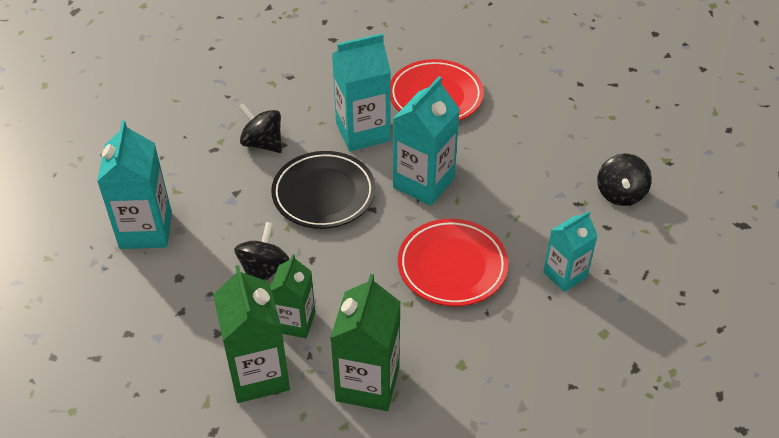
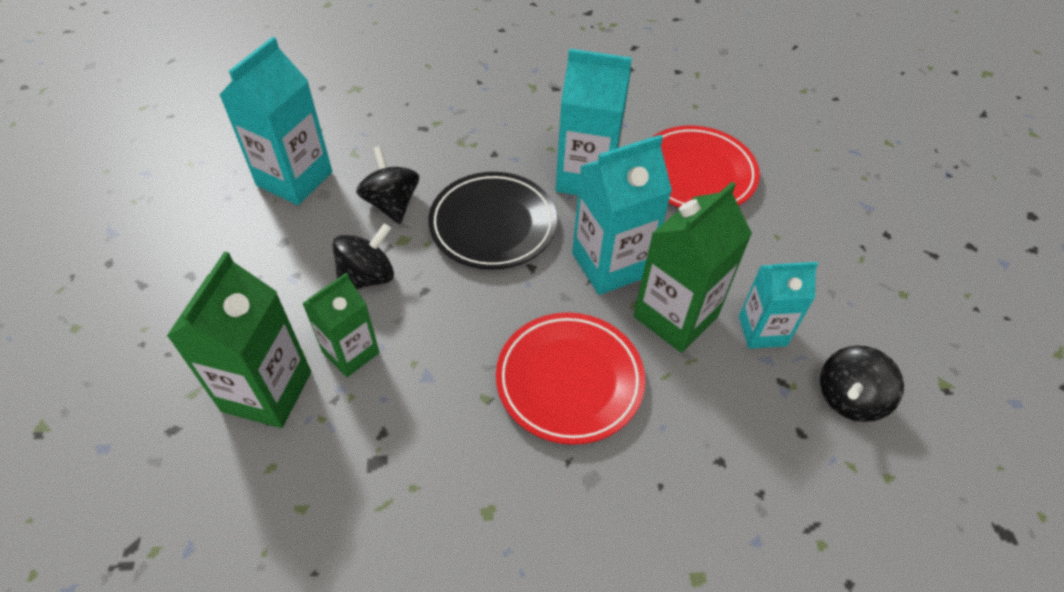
camera: 30 degrees right, 5 degrees up
(262, 143) = (474, 143): black spinning top -> black spinning top (391, 203)
(367, 383) = (366, 471): green carton -> green carton (675, 316)
(565, 274) = (701, 467): turquoise carton -> turquoise carton (762, 331)

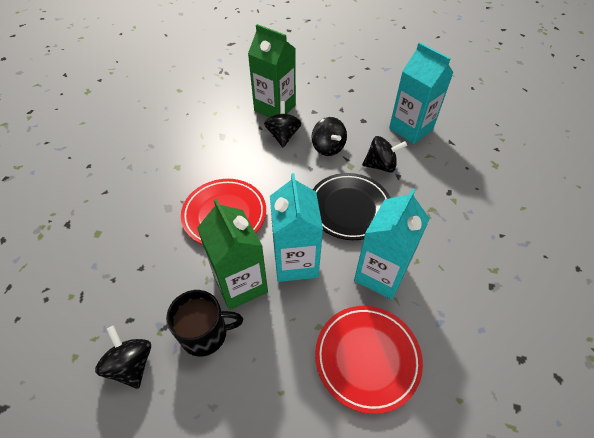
camera: 110 degrees right, 0 degrees up
(351, 352) = (283, 136): green carton -> black spinning top
(762, 331) = (205, 334): turquoise carton -> black mug

